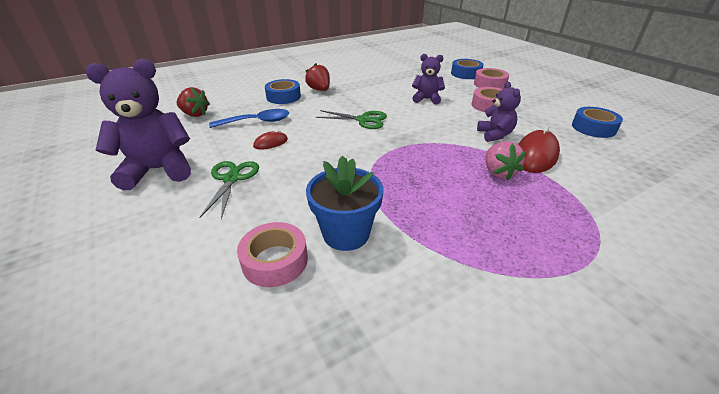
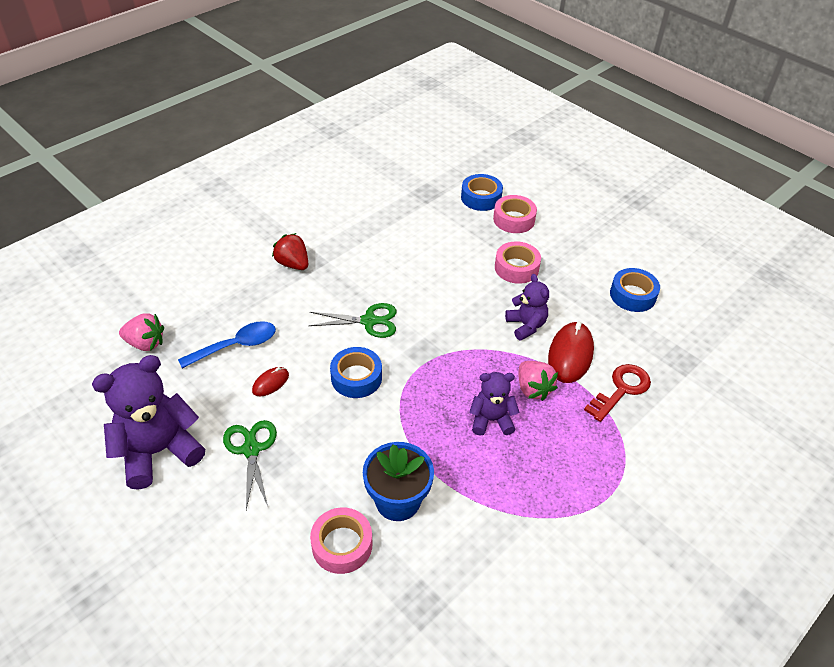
camera: 15 degrees left, 10 degrees up
(195, 114) = (145, 343): red strawberry -> pink strawberry
(283, 97) = (249, 287): blue tape -> blue tape (356, 377)
(426, 99) = (438, 265): purple teddy bear -> purple teddy bear (491, 420)
(589, 183) = (621, 390): none -> red key

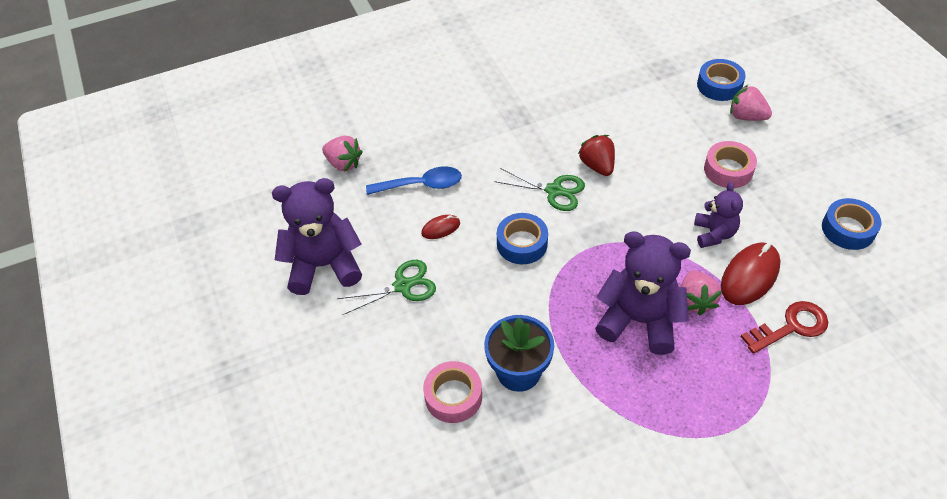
camera: 25 degrees right, 5 degrees up
(251, 449) = (403, 286): green scissors -> green scissors turned 60 degrees clockwise
(293, 264) = (501, 116): red strawberry -> red strawberry (597, 166)
(491, 420) = (639, 320): purple teddy bear -> purple teddy bear, size x1.76
(514, 219) = (746, 116): pink tape -> pink strawberry

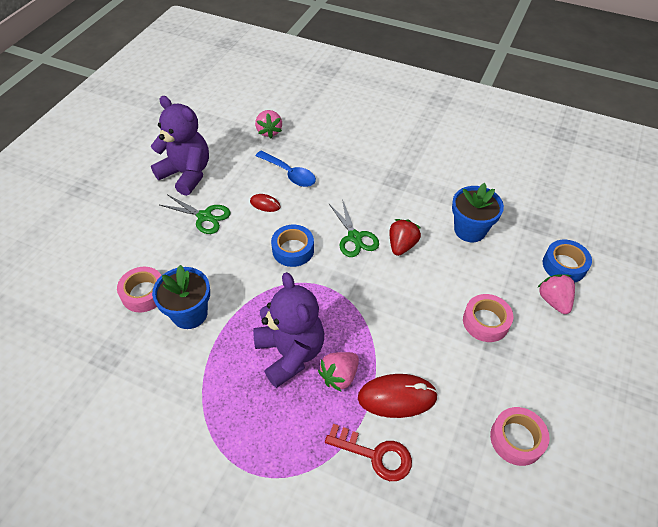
camera: 45 degrees right, 0 degrees up
(626, 112) = (470, 230): none -> blue flower pot
(714, 234) = (414, 350): purple teddy bear -> none
(848, 229) = (516, 439): blue tape -> pink tape

